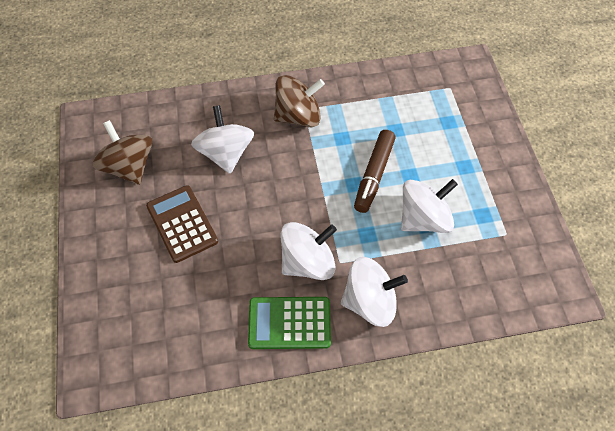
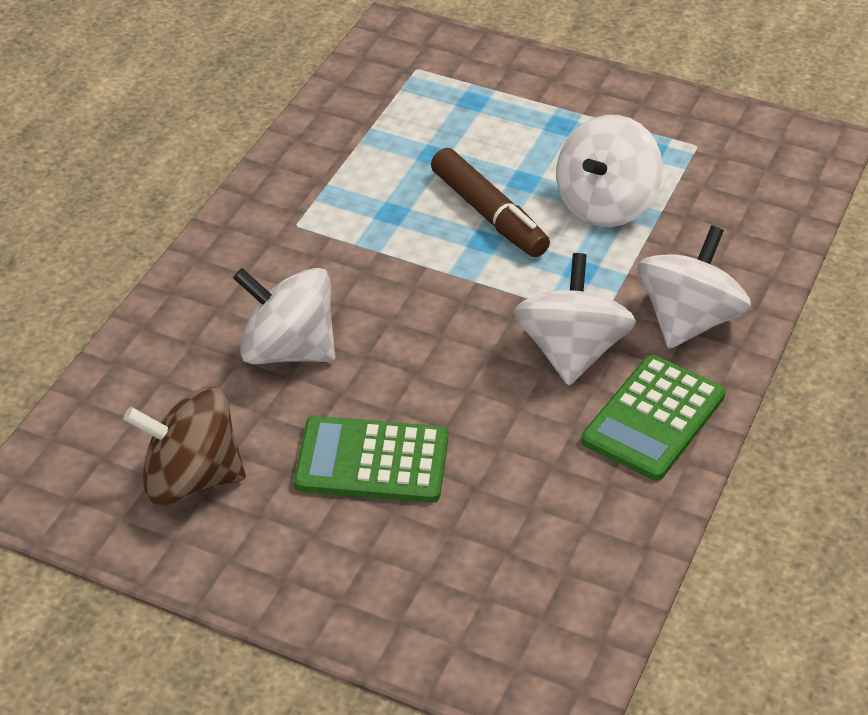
camera: 55 degrees left, 15 degrees down
(182, 224) = (372, 461): brown calculator -> green calculator
(298, 116) = (303, 238): brown spinning top -> none
(423, 219) = (606, 204): white spinning top -> white spinning top turned 150 degrees counterclockwise

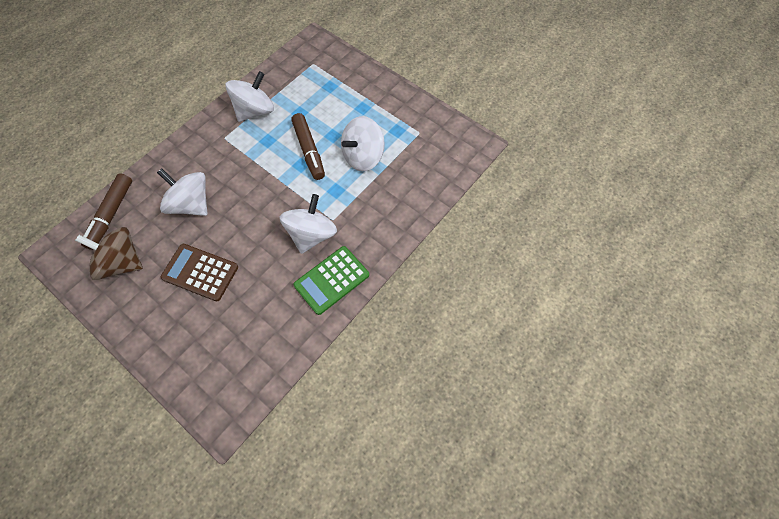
camera: 15 degrees right, 20 degrees up
(120, 401) = (111, 214): none -> brown marker
(372, 461) = (200, 272): green calculator -> brown calculator
(688, 320) = (371, 230): white spinning top -> white spinning top (255, 111)

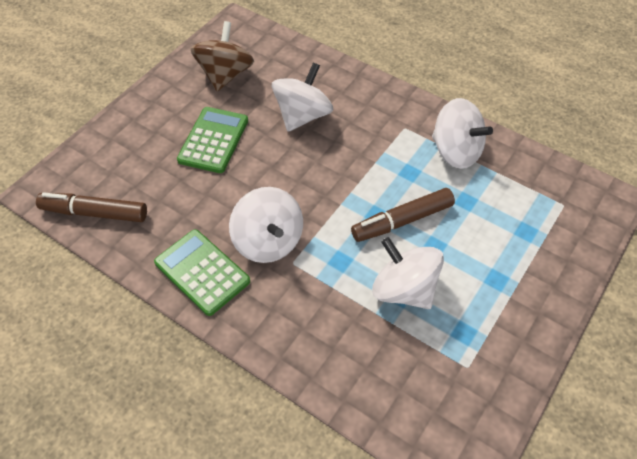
camera: 85 degrees right, 10 degrees down
(111, 214) = (283, 54): brown marker -> brown marker (95, 213)
(200, 272) = (213, 140): brown calculator -> green calculator
(311, 234) = (268, 241): white spinning top -> white spinning top turned 45 degrees clockwise

